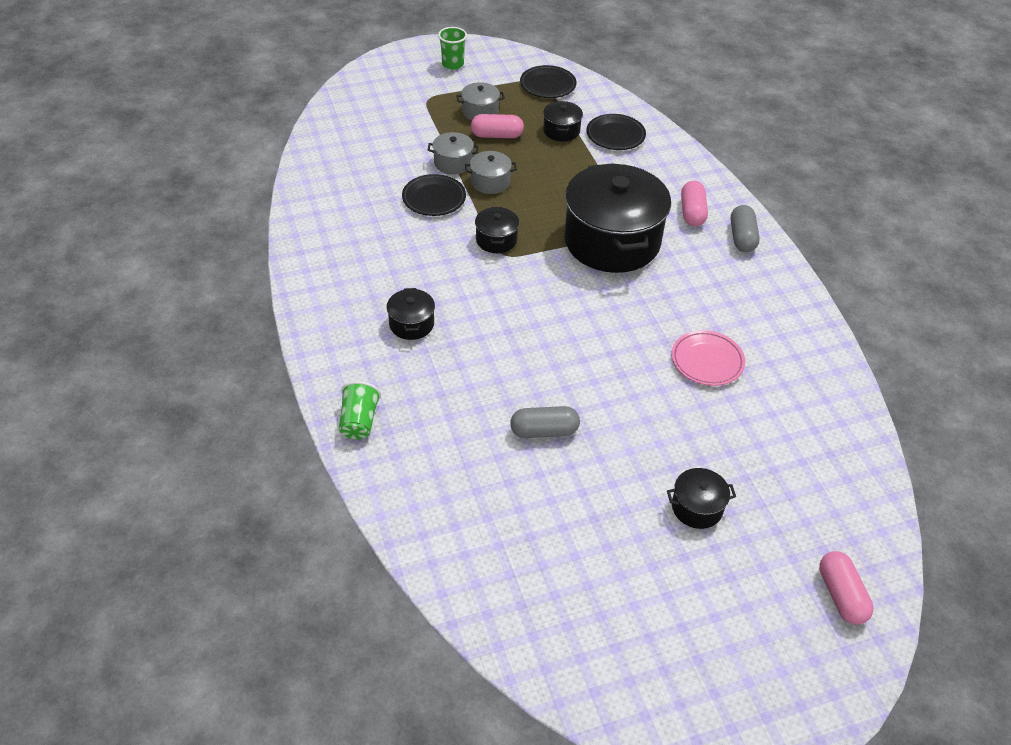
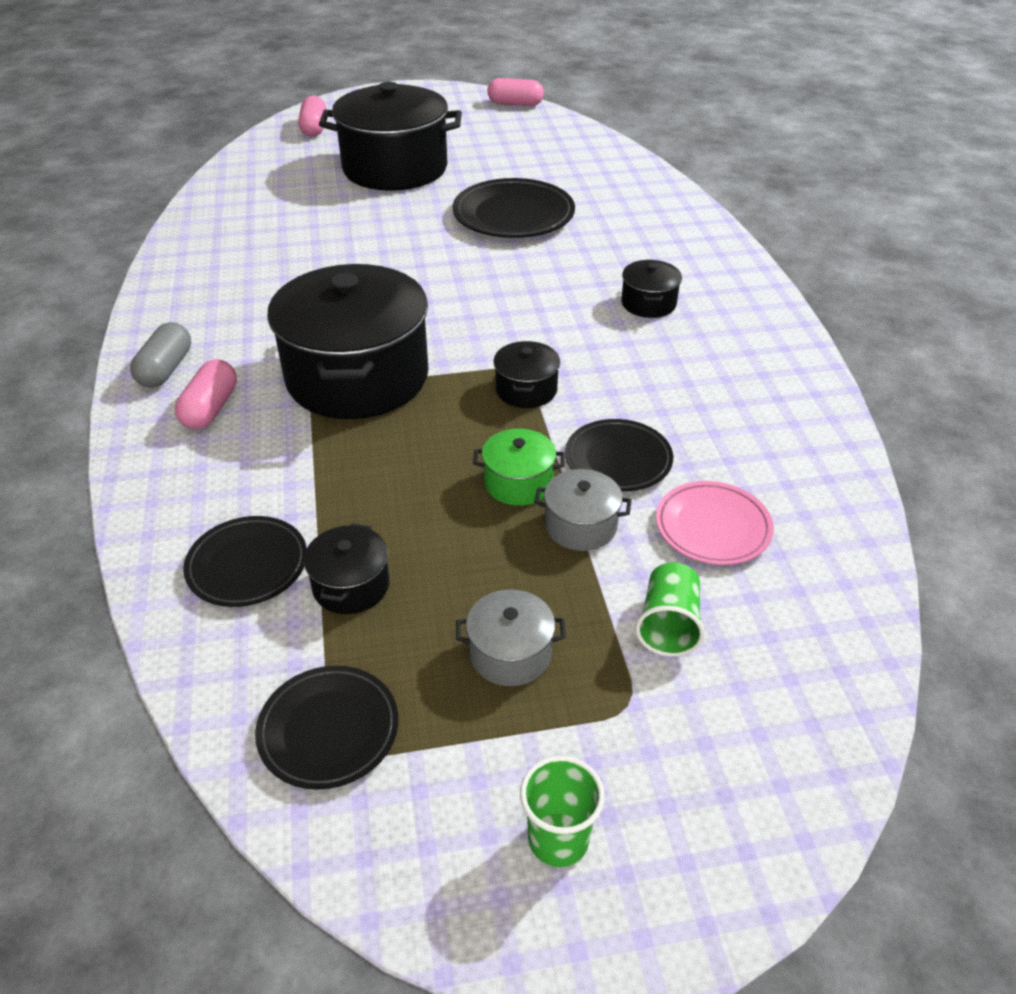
camera: 170 degrees left, 5 degrees down
(359, 421) = (698, 232): green cup -> green cup (668, 625)
(490, 182) = (518, 483): grey pot -> green pot
(497, 135) = (486, 584): pink capsule -> pink capsule (515, 104)
(544, 431) = (513, 216): grey capsule -> black plate
(697, 507) = (395, 168): black pot -> black pot, size x2.34
(707, 361) = (316, 252): pink plate -> pink plate (712, 527)

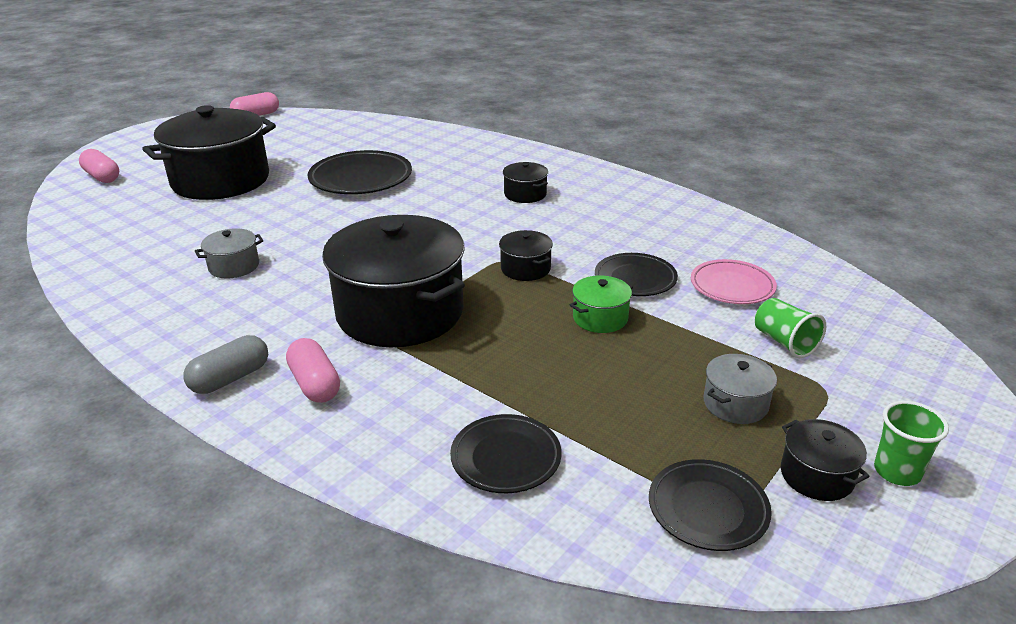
camera: 40 degrees left, 10 degrees down
(166, 369) = (230, 378): grey capsule -> grey capsule turned 75 degrees clockwise
(351, 586) = (592, 427): black pot -> black pot (816, 475)
(581, 526) = (668, 321): grey pot -> grey pot (234, 266)

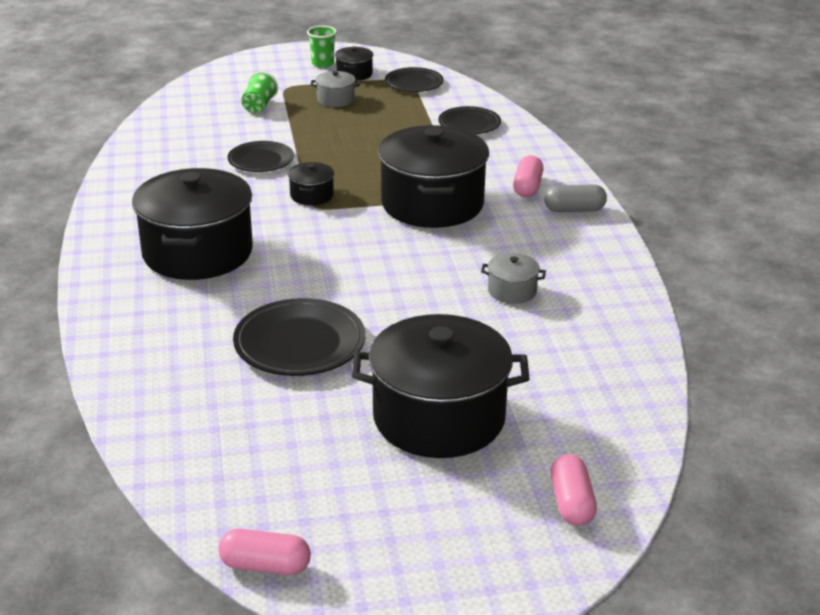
camera: 140 degrees left, 0 degrees up
(525, 194) = (197, 252): black pot -> black pot, size x2.34
(600, 318) = (324, 152): green pot -> none
(732, 286) = (219, 134): pink plate -> none

